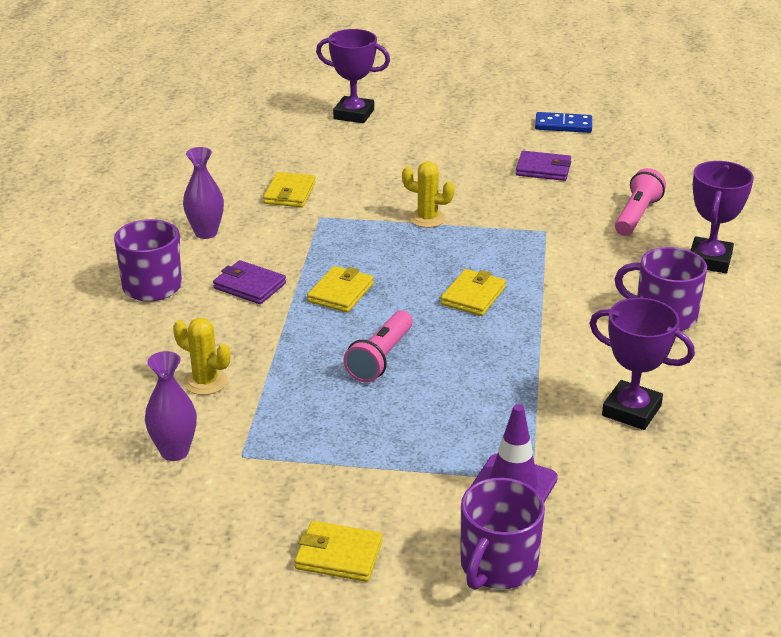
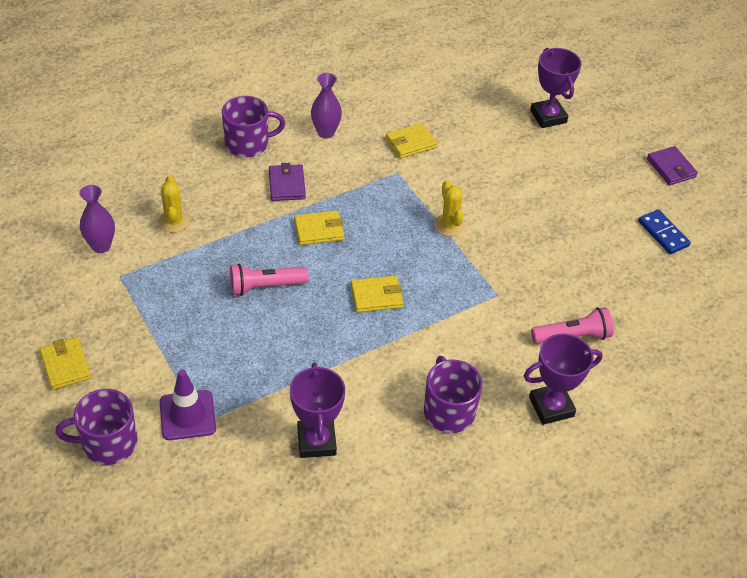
camera: 50 degrees right, 15 degrees up
(543, 169) = (583, 253): purple wallet -> purple wallet (671, 168)

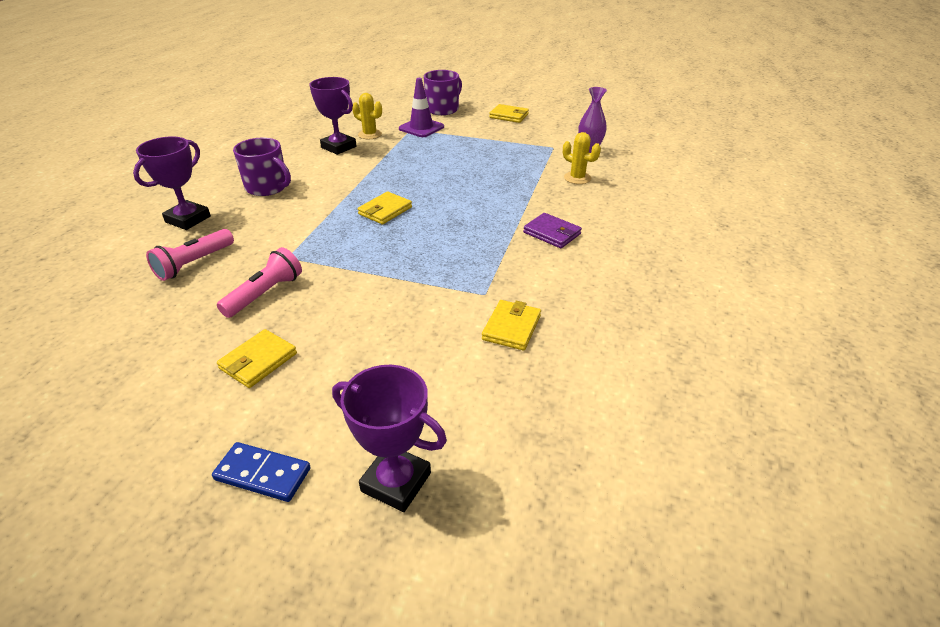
camera: 140 degrees right, 10 degrees down
(248, 143) = (630, 241): purple mug -> none
(265, 286) = (466, 180): pink flashlight -> pink flashlight (265, 294)
(319, 230) = (482, 222): yellow wallet -> yellow wallet (258, 361)
(325, 132) = (595, 286): purple vase -> none
(449, 225) = (383, 280): yellow cactus -> yellow cactus (370, 134)
(663, 233) = (123, 409): blue domino -> blue domino (263, 474)
(671, 168) = (138, 528): purple wallet -> none

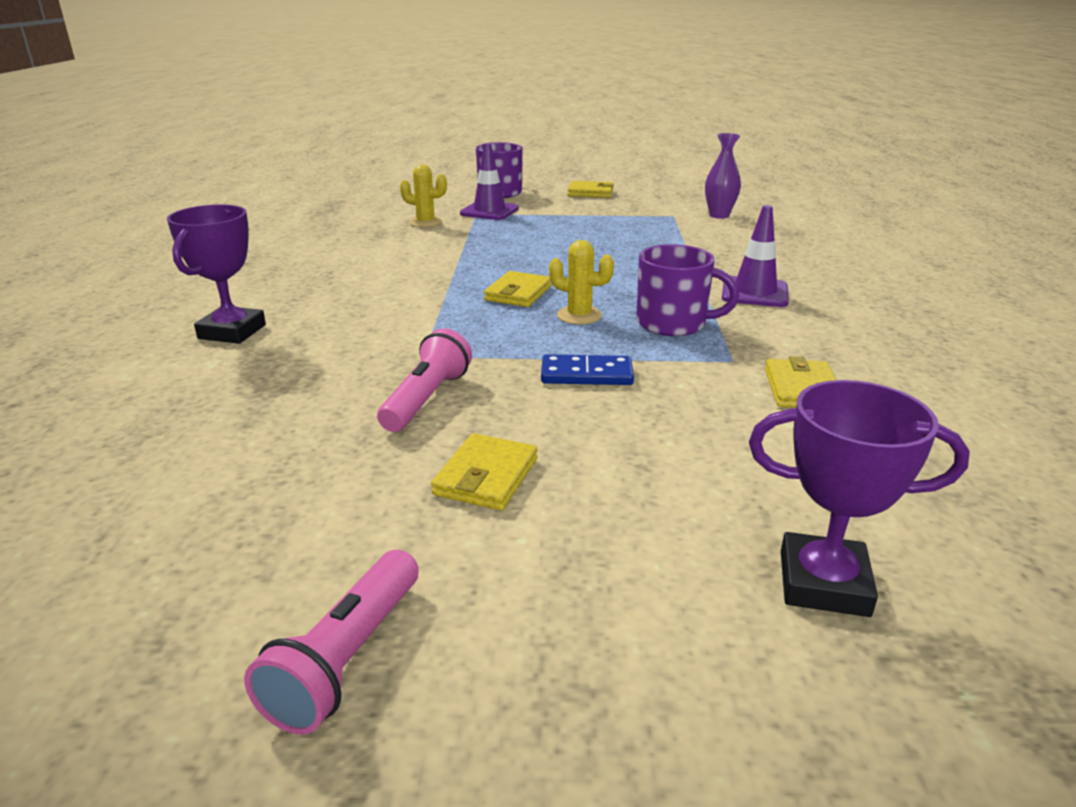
camera: 15 degrees left, 10 degrees down
(194, 263) = (284, 379): pink flashlight -> pink flashlight (346, 658)
(263, 474) = (619, 613): blue domino -> blue domino (586, 374)
(268, 187) = (327, 286): purple mug -> purple mug (673, 323)
(338, 147) = (394, 238): purple trophy -> none
(552, 233) = (754, 293): purple wallet -> purple traffic cone
(577, 178) = (731, 240): yellow cactus -> yellow cactus (579, 316)

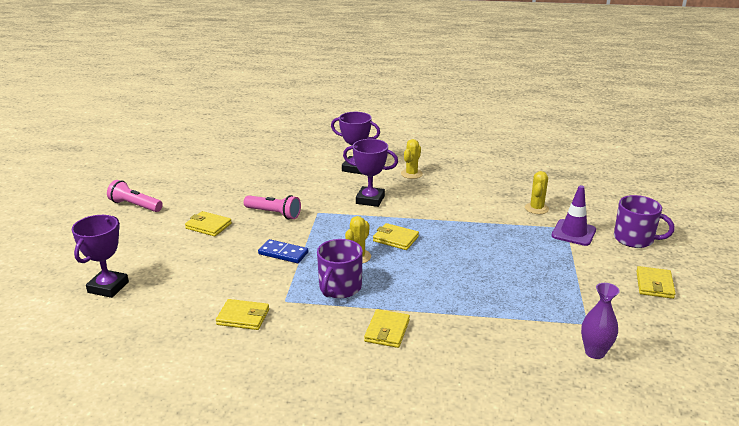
camera: 95 degrees right, 0 degrees up
(284, 287) = (411, 174): none -> yellow cactus
(379, 314) = (370, 200): none -> purple trophy
(586, 374) = (283, 253): blue domino -> blue domino turned 75 degrees counterclockwise
(754, 293) = (387, 331): purple traffic cone -> yellow wallet

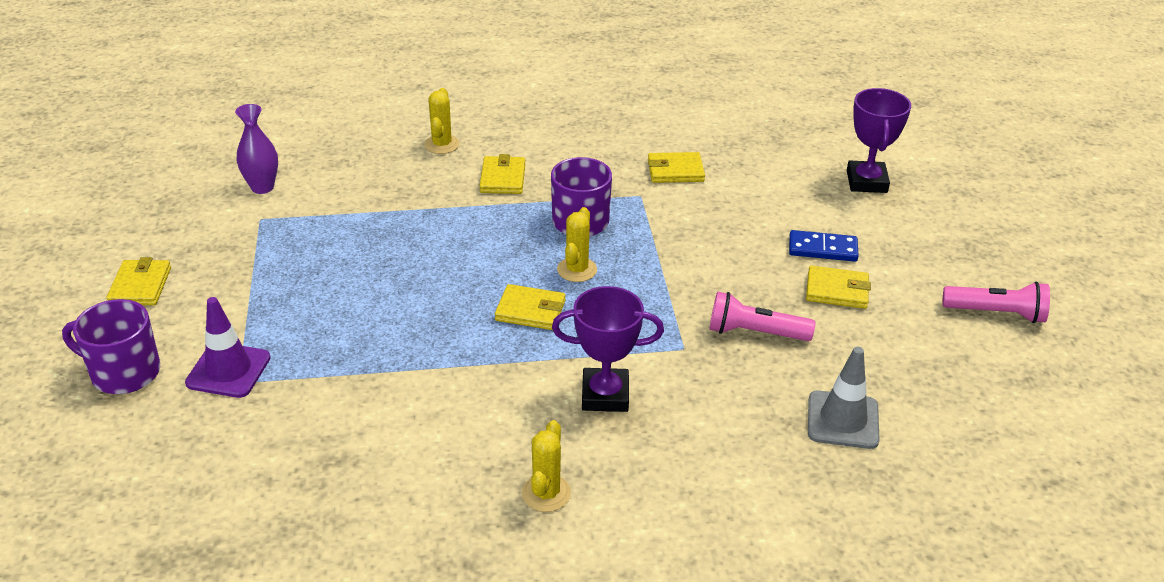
camera: 165 degrees right, 10 degrees up
(263, 179) = (843, 420): none -> grey traffic cone
(283, 253) = (687, 259): blue domino -> blue domino (822, 249)
(355, 168) = (676, 492): purple trophy -> none
(536, 208) = (282, 424): yellow cactus -> yellow cactus (442, 144)

